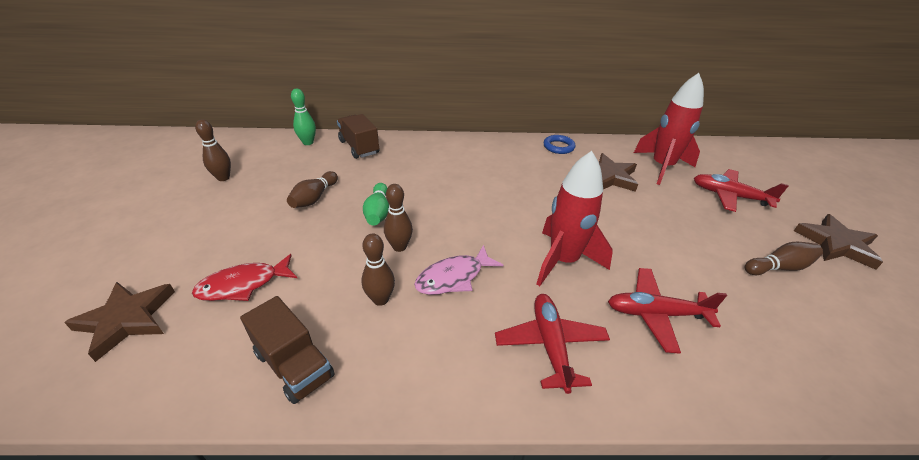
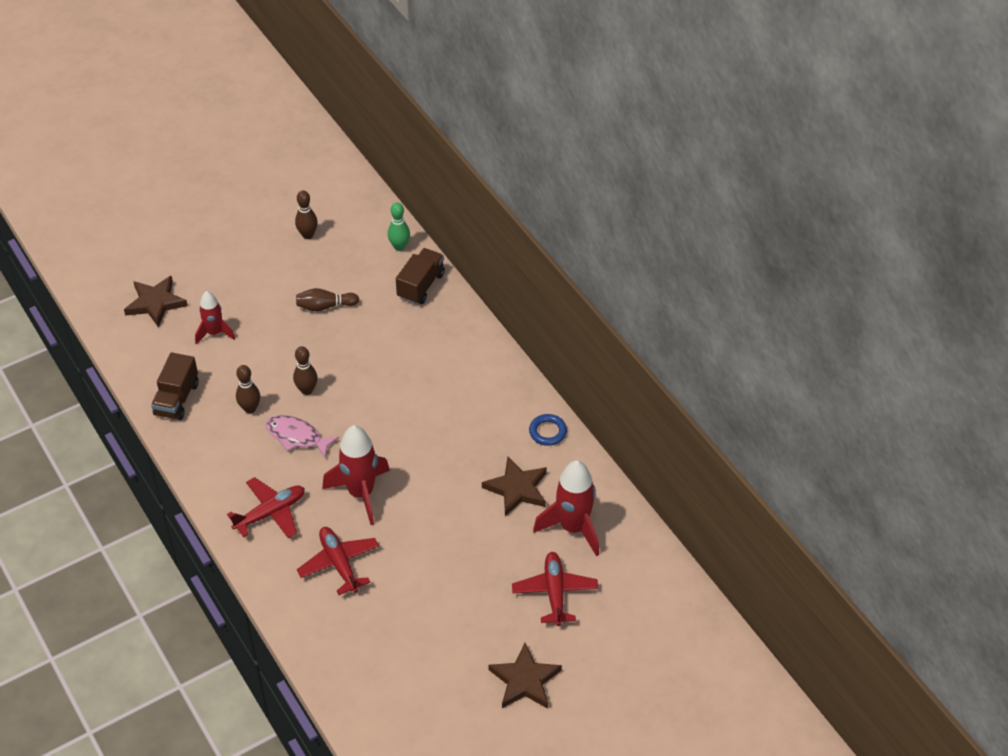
camera: 60 degrees right, 10 degrees up
(243, 285) = (214, 333): red fish -> red rocket
(378, 212) = (337, 355): green bowling pin -> none
(779, 267) = (454, 637): brown bowling pin -> none

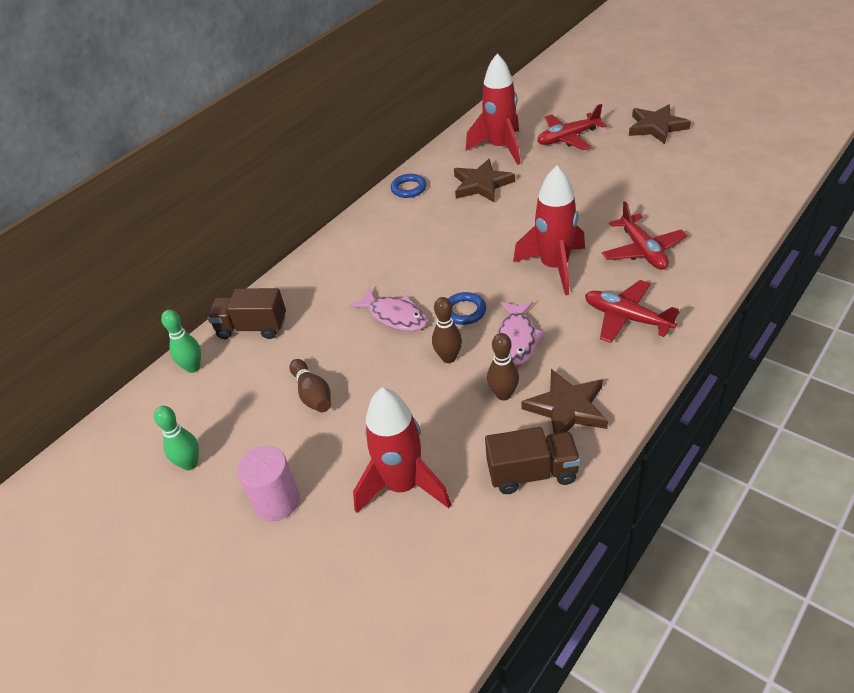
camera: 105 degrees left, 5 degrees down
(155, 303) = (377, 587): brown star -> brown star (567, 408)
(214, 333) = (403, 485): red rocket -> red rocket, size x1.64
(247, 271) = (276, 501): none -> pink cylinder
(308, 235) = (190, 464): brown bowling pin -> green bowling pin
(339, 564) = (642, 250): red plane -> red plane turned 60 degrees counterclockwise
(349, 416) = (464, 311): none -> blue ring
(374, 372) = (394, 316): none -> pink fish

